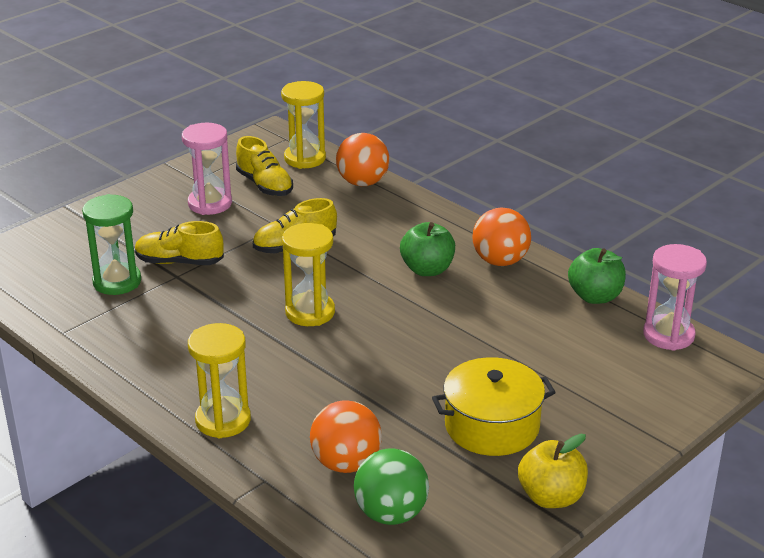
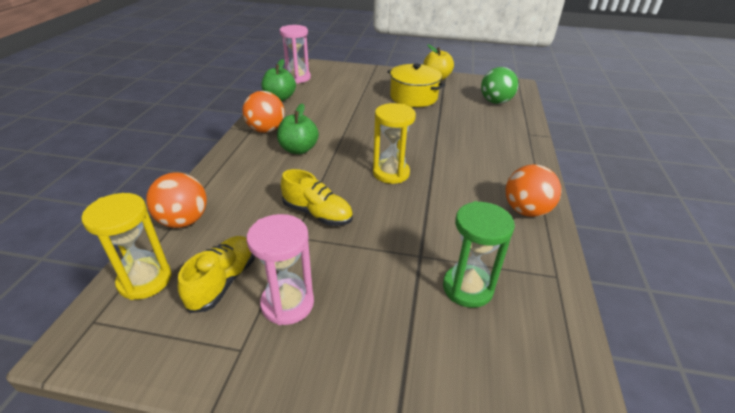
camera: 125 degrees left, 5 degrees up
(179, 262) = (401, 266): yellow shoe -> none
(223, 420) = (516, 161): yellow hourglass -> none
(346, 463) = (486, 119): orange ball -> orange ball (526, 210)

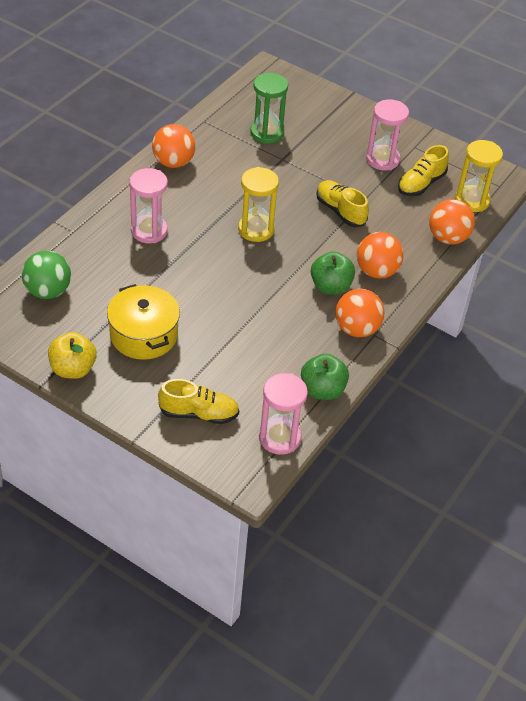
camera: 160 degrees left, 10 degrees up
(260, 170) = (377, 271): none -> orange ball
(350, 77) = (199, 413): none -> yellow shoe
(476, 148) = (149, 231): none -> pink hourglass

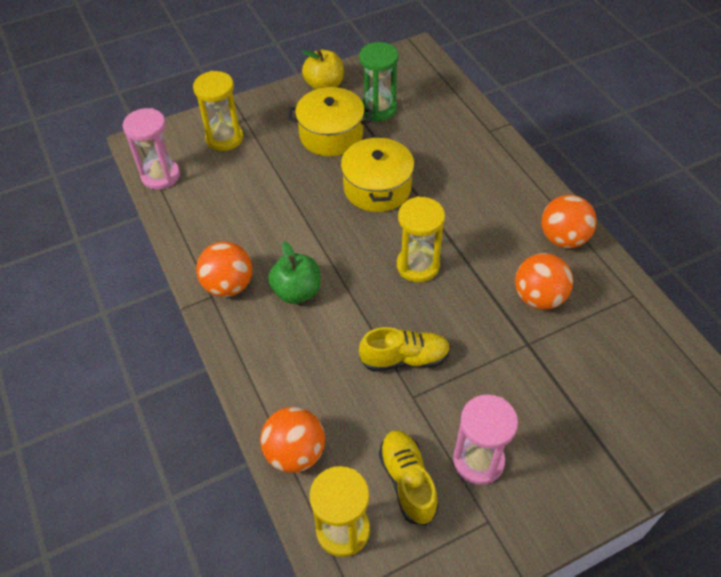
camera: 125 degrees right, 5 degrees up
(48, 291) = (420, 95): green ball -> none
(149, 231) = (461, 182): pink hourglass -> none
(191, 279) = (377, 188): none -> yellow pot
(199, 413) = (224, 138): yellow shoe -> yellow hourglass
(267, 133) = (586, 350): green hourglass -> green hourglass (378, 109)
(322, 390) = (182, 225): green apple -> none
(377, 271) = (291, 345): orange ball -> orange ball (539, 297)

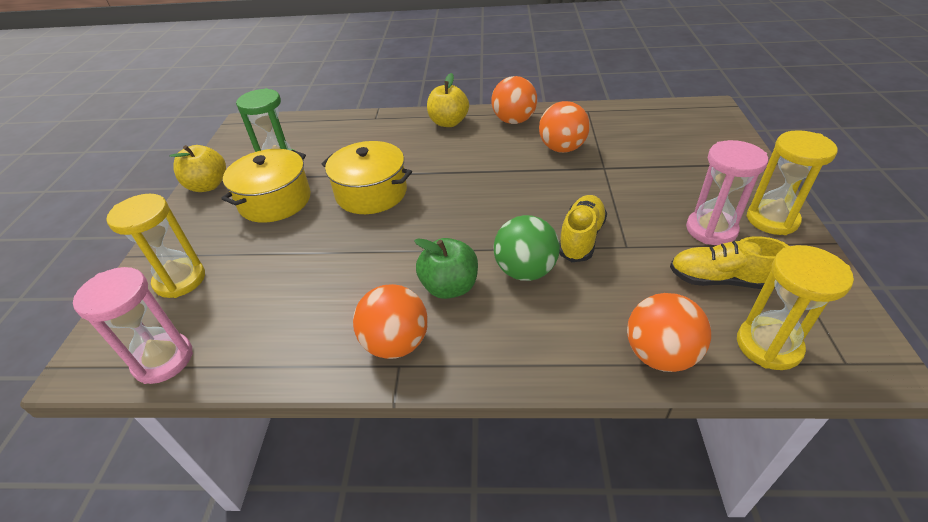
camera: 60 degrees left, 10 degrees down
(341, 333) = (525, 271): none -> green ball
(417, 265) = (482, 197): yellow hourglass -> yellow hourglass (772, 219)
(521, 188) = (448, 122): none -> yellow apple

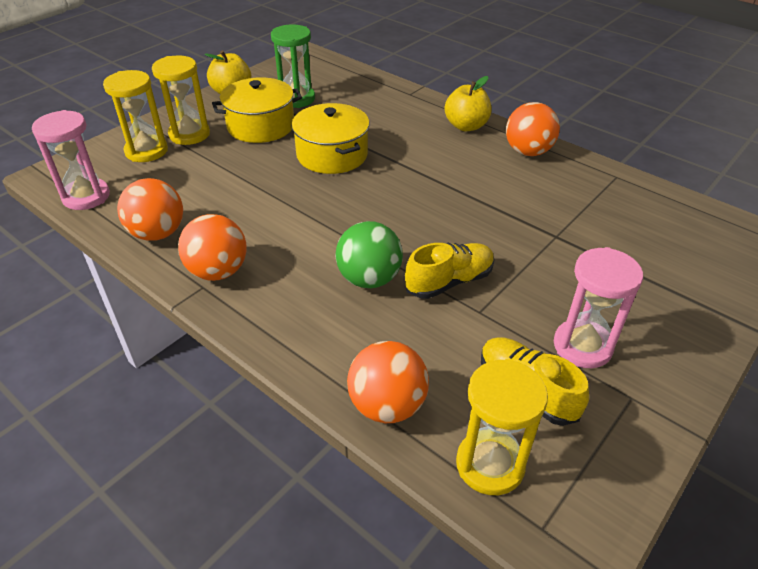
camera: 35 degrees right, 0 degrees up
(449, 287) = (299, 256): green apple -> none
(562, 148) = (539, 199): orange ball -> orange ball (158, 233)
(772, 219) = (663, 376): yellow hourglass -> yellow hourglass (189, 134)

